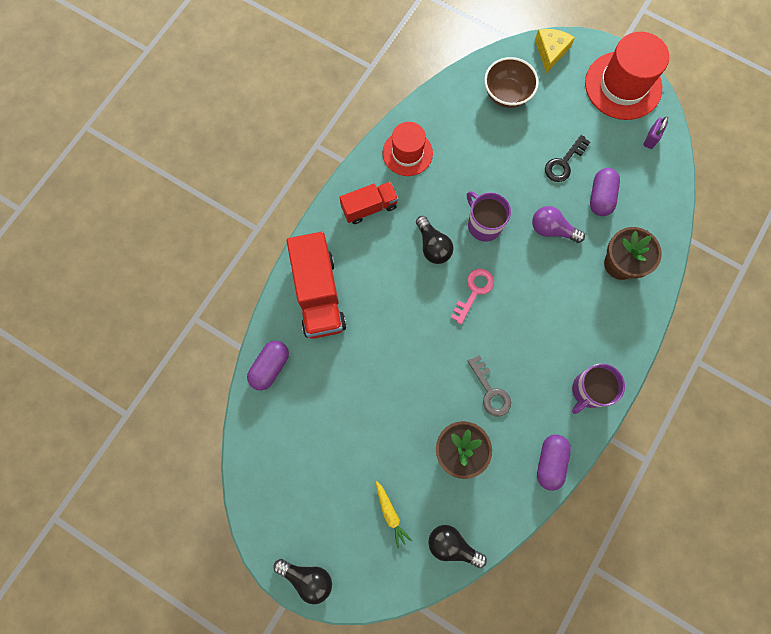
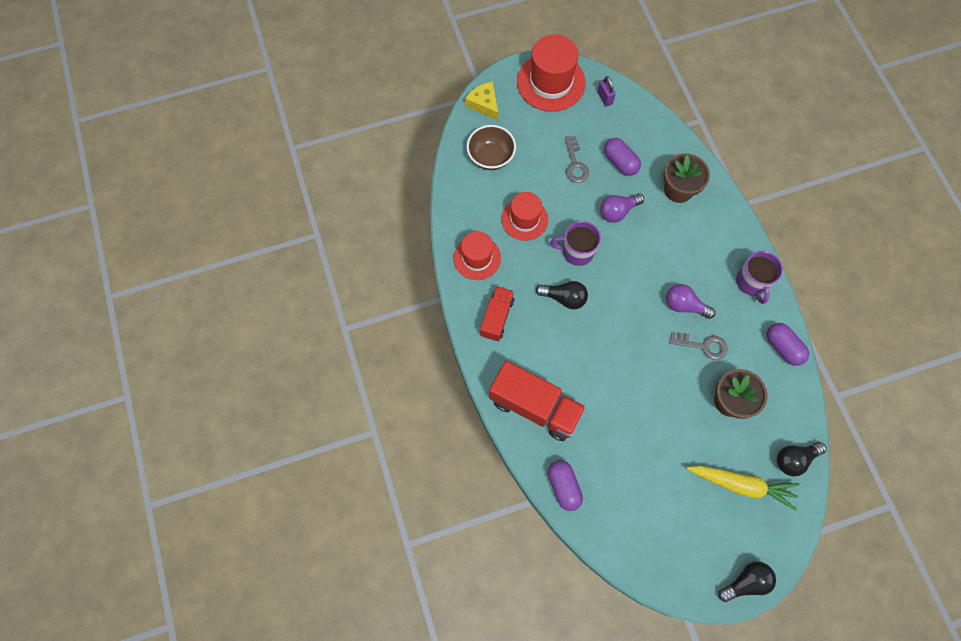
camera: 50 degrees left, 5 degrees down
(390, 514) = (741, 485): yellow carrot -> yellow carrot, size x1.82
(474, 292) = (621, 298): pink key -> none
(475, 162) = (524, 219): none -> red hat
(514, 348) = (684, 305): none -> purple light bulb
(564, 162) = (575, 164): black key -> grey key

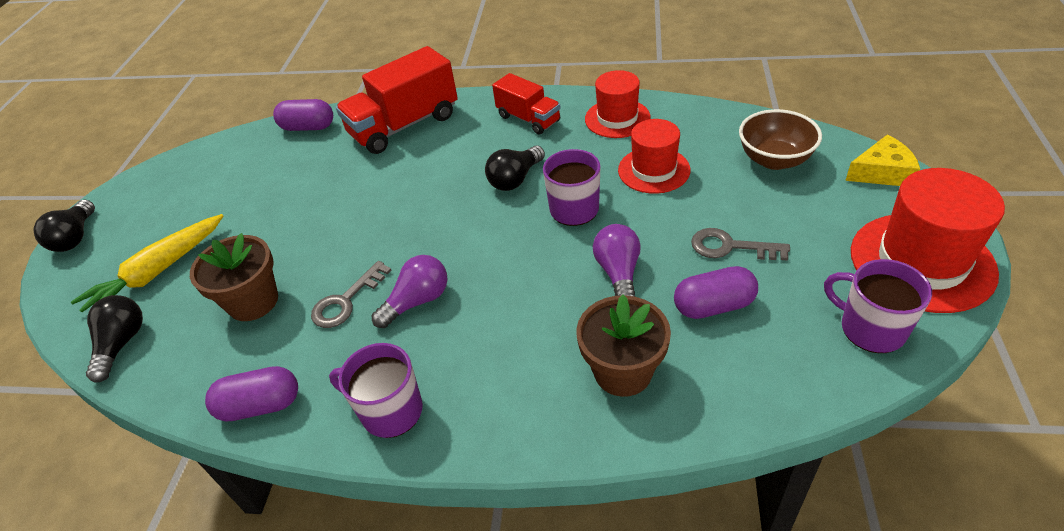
camera: 120 degrees right, 25 degrees down
(604, 98) = (870, 328): purple padlock -> purple mug

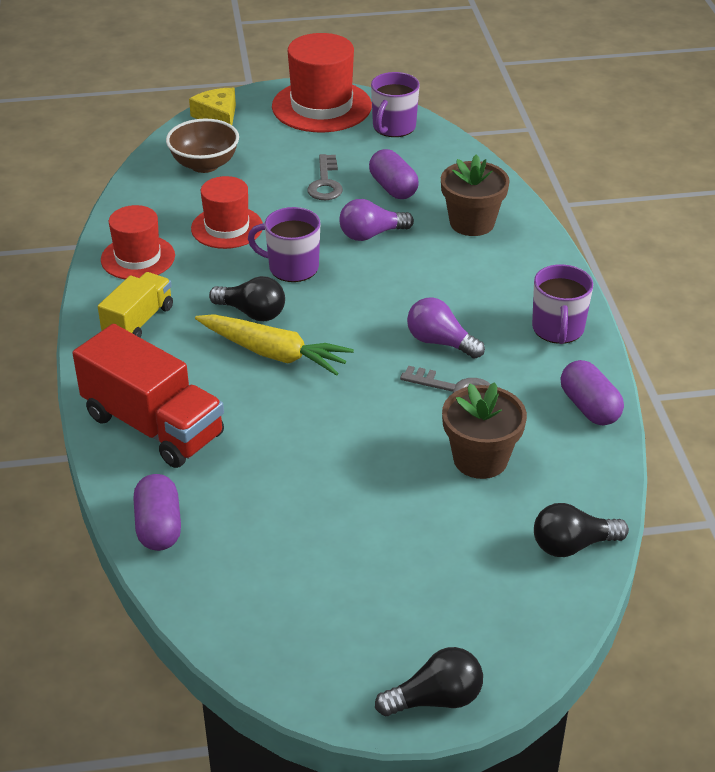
camera: 110 degrees left, 5 degrees down
(158, 272) = (467, 565): yellow carrot -> yellow carrot (273, 353)
(528, 119) = (138, 321): red truck -> yellow truck

